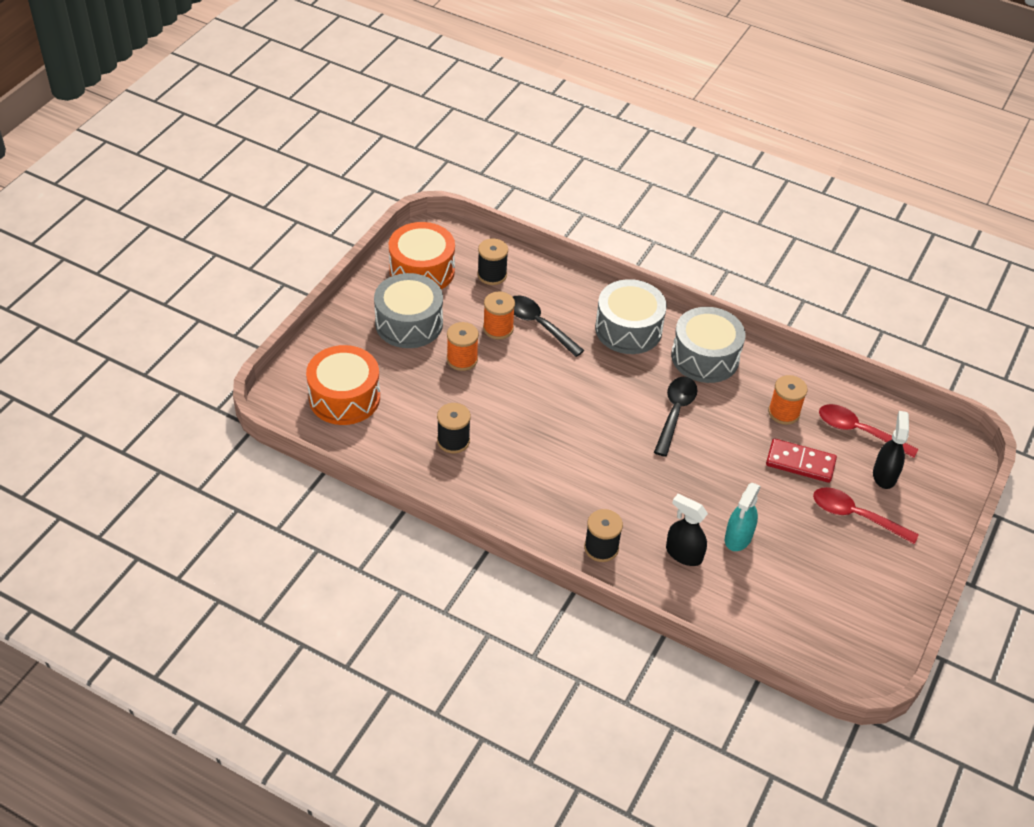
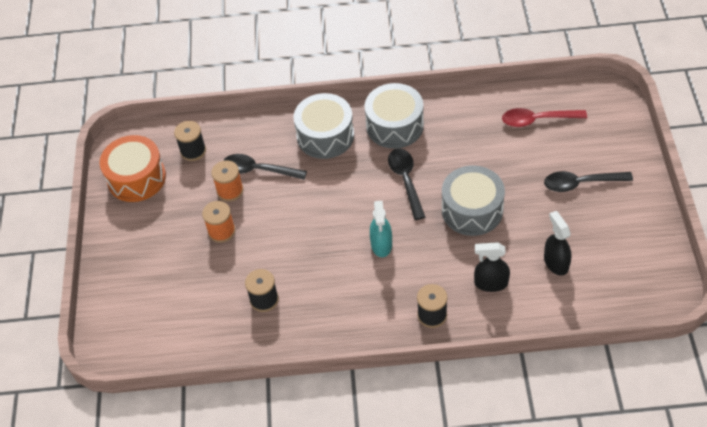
camera: 25 degrees left, 5 degrees up
(344, 397) = (155, 316): orange drum -> none
(409, 323) = (159, 226): grey drum -> grey drum (472, 210)
(738, 537) = (517, 248): turquoise spray bottle -> turquoise spray bottle (381, 245)
(783, 412) = (478, 136): orange spool -> none
(800, 463) = (517, 166): red domino -> none
(855, 516) = (580, 183): red spoon -> black spoon
(884, 475) = (577, 142): black spray bottle -> black spray bottle (556, 263)

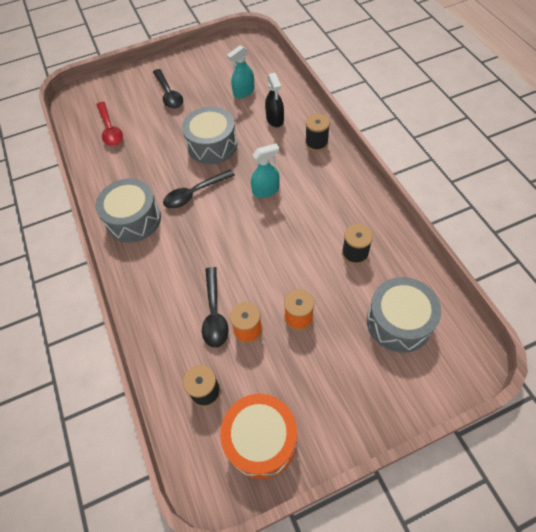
camera: 110 degrees left, 5 degrees up
(325, 136) = (157, 270): grey drum -> grey drum (399, 322)
(556, 263) = (243, 92): black spray bottle -> turquoise spray bottle

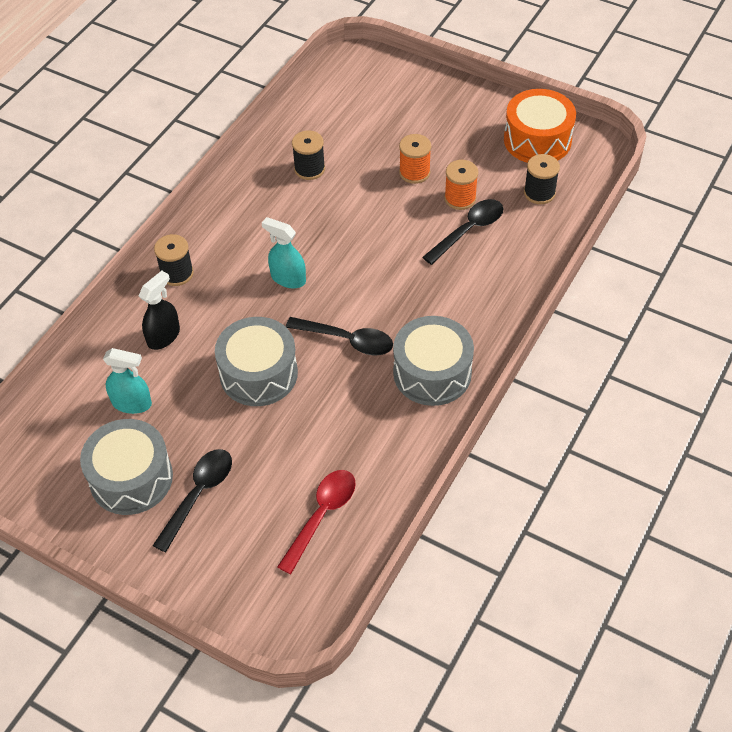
camera: 130 degrees left, 5 degrees down
(399, 322) = (357, 111): grey drum -> grey drum (131, 478)

